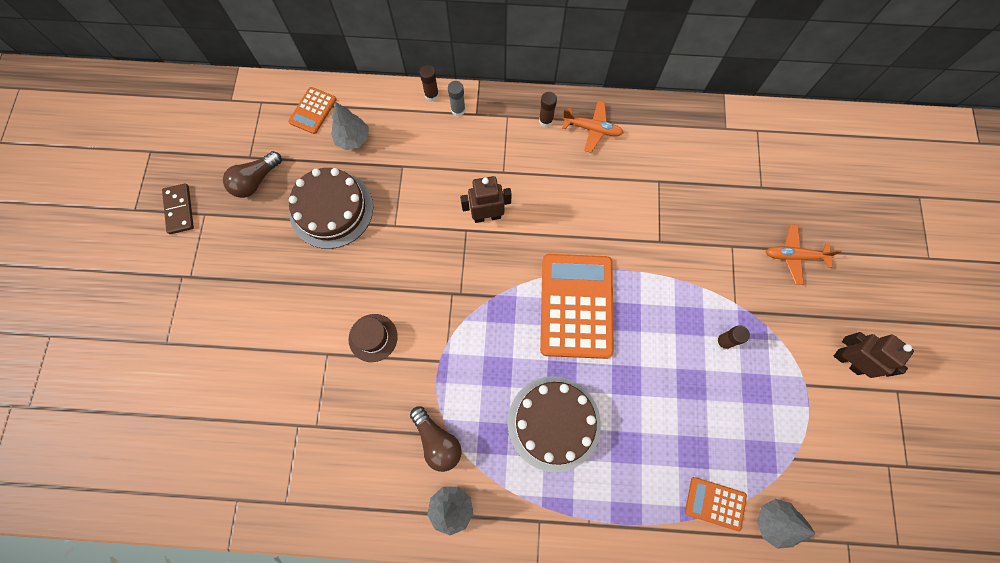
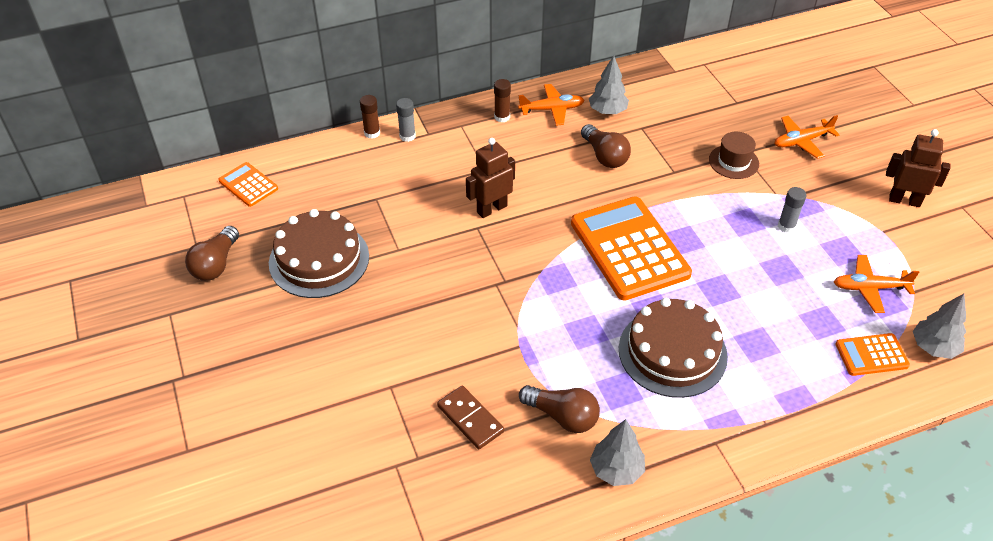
camera: 25 degrees left, 25 degrees down
(179, 210) = (136, 320): brown domino -> brown domino (470, 419)
(313, 111) = (248, 185): orange calculator -> orange calculator turned 135 degrees clockwise
(353, 139) = (308, 194): grey tree -> grey tree (607, 111)
(373, 337) = (434, 353): brown hat -> brown hat (733, 162)
(609, 199) = (604, 156): none -> brown light bulb
(723, 342) = (786, 226): brown glue stick -> grey glue stick
(756, 437) = (869, 288): none -> orange plane

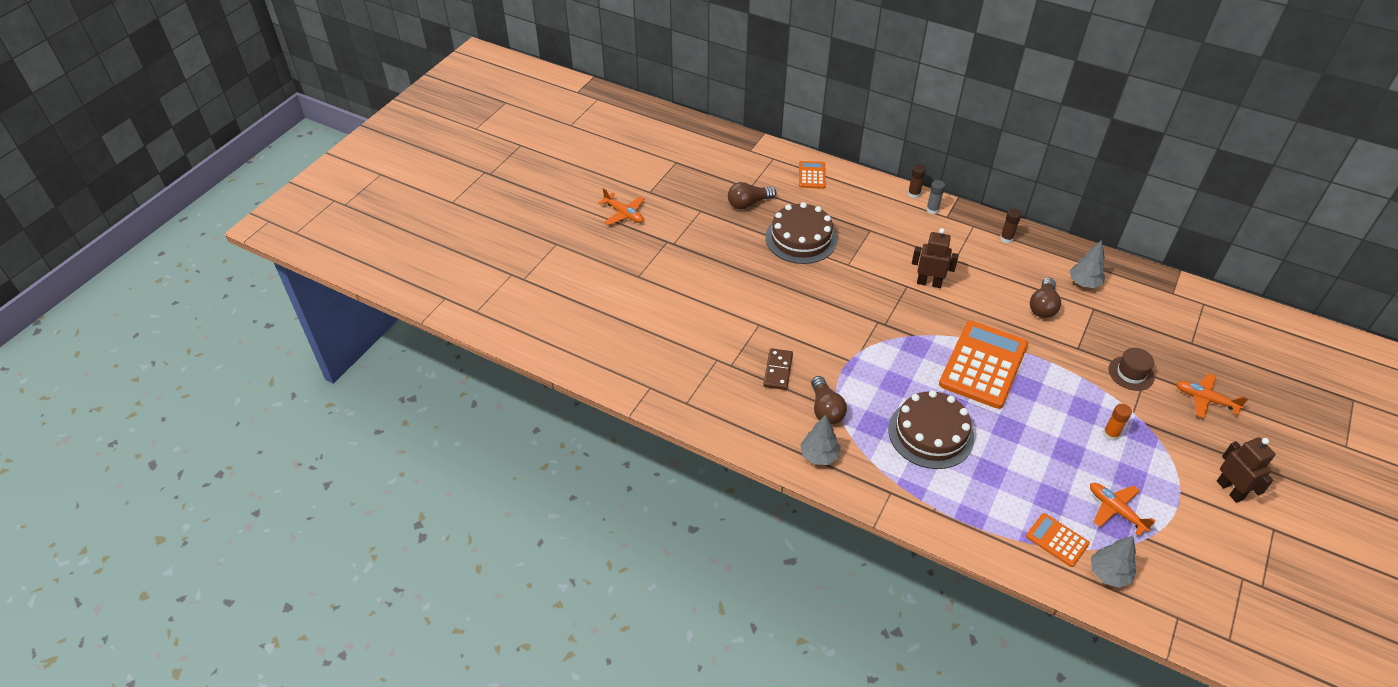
camera: 50 degrees right, 0 degrees up
(552, 109) = (1046, 256): orange plane -> orange plane (624, 214)
(786, 226) = (1110, 434): grey glue stick -> orange glue stick

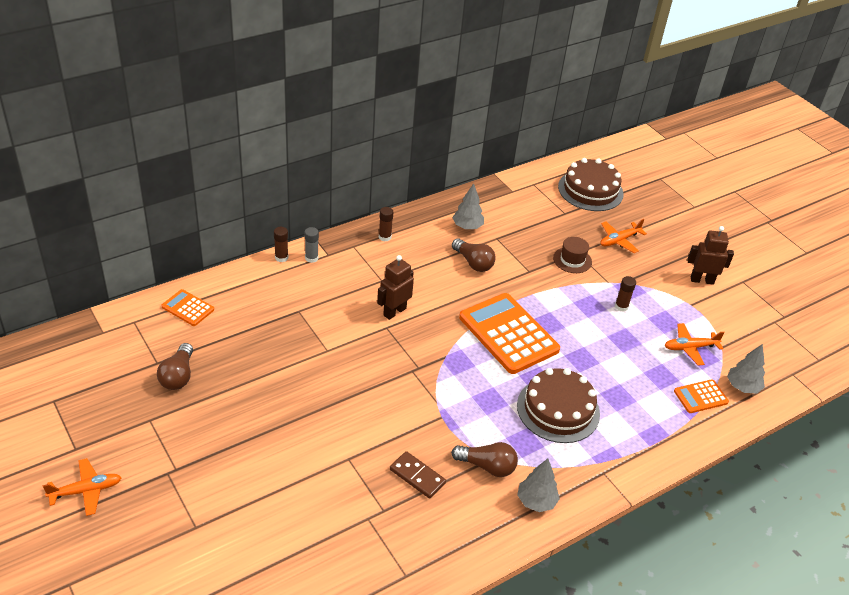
camera: 65 degrees left, 5 degrees down
(801, 238) = (264, 364): brown cake -> brown cake (590, 190)
(1110, 434) = (621, 306): orange glue stick -> brown glue stick

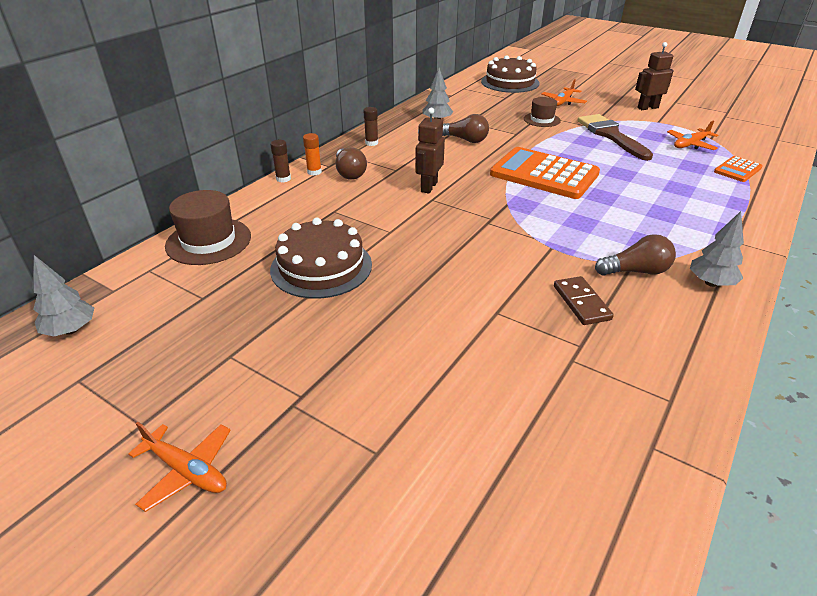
camera: 20 degrees left, 5 degrees down
(86, 491) = (187, 471): orange plane -> orange plane turned 75 degrees clockwise
(178, 376) = (238, 302): brown light bulb -> brown light bulb (349, 173)
(188, 308) = (208, 241): orange calculator -> brown hat
(311, 258) = (314, 172): grey glue stick -> orange glue stick
(417, 476) = (581, 303): brown domino -> brown domino turned 60 degrees clockwise
(558, 409) = (644, 210): brown cake -> brown cake (321, 267)
(621, 306) = (611, 135): brown glue stick -> brown brush
(742, 387) = (757, 156): grey tree -> grey tree (71, 330)

